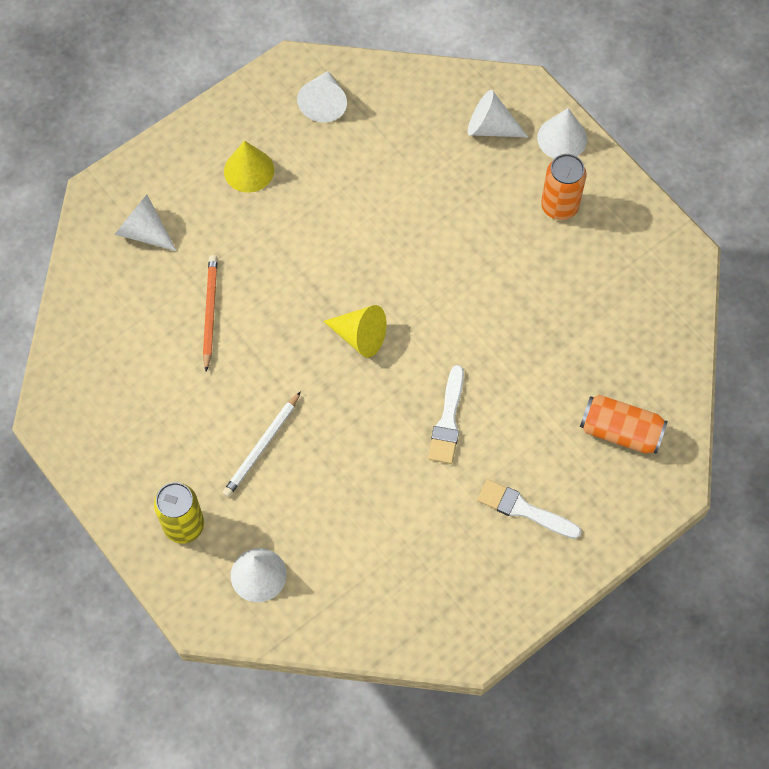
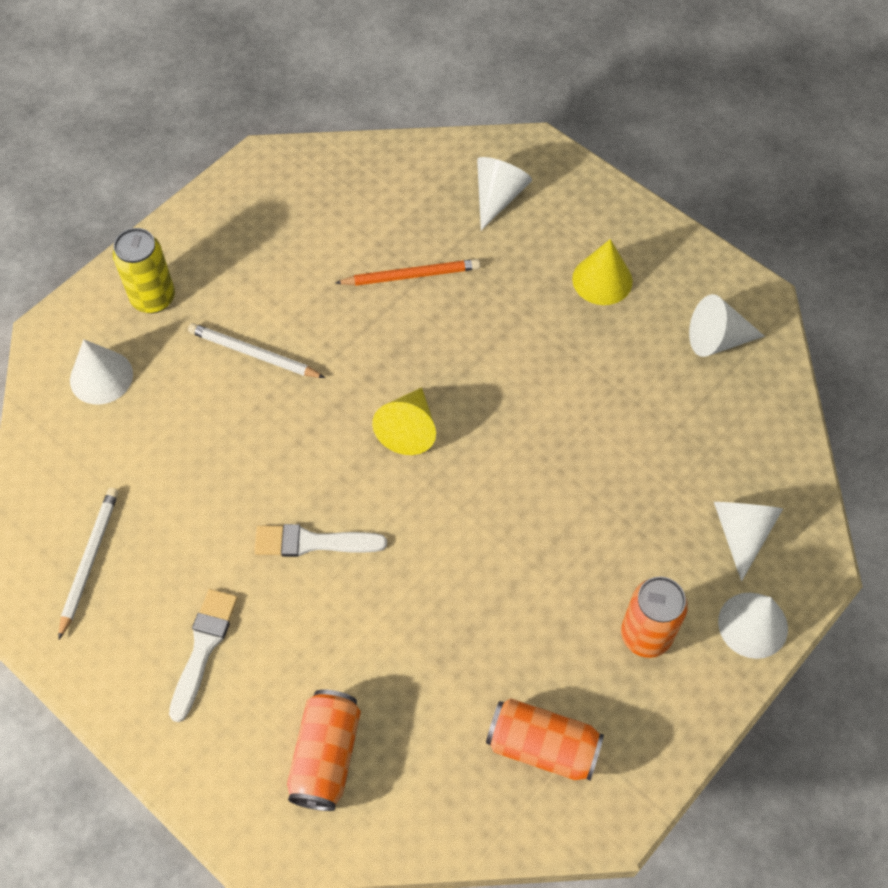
camera: 80 degrees right, 5 degrees down
(435, 593) = (89, 561): none -> white pencil
(631, 288) = (542, 746): none -> orange can

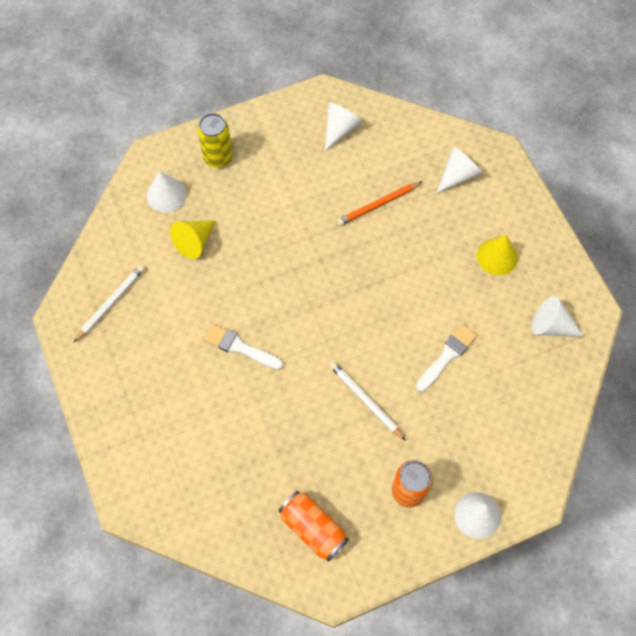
camera: 25 degrees right, 5 degrees up
(203, 647) = (150, 382): white brush -> white brush (447, 356)
(254, 354) = (260, 217): white pencil -> white pencil (365, 401)
(326, 756) = (188, 476): orange can -> none
(409, 429) = (329, 302): yellow cone -> yellow cone (194, 242)
(411, 275) = (378, 205): orange pencil -> orange pencil turned 135 degrees clockwise
(741, 533) = (501, 455): white cone -> white cone (340, 129)

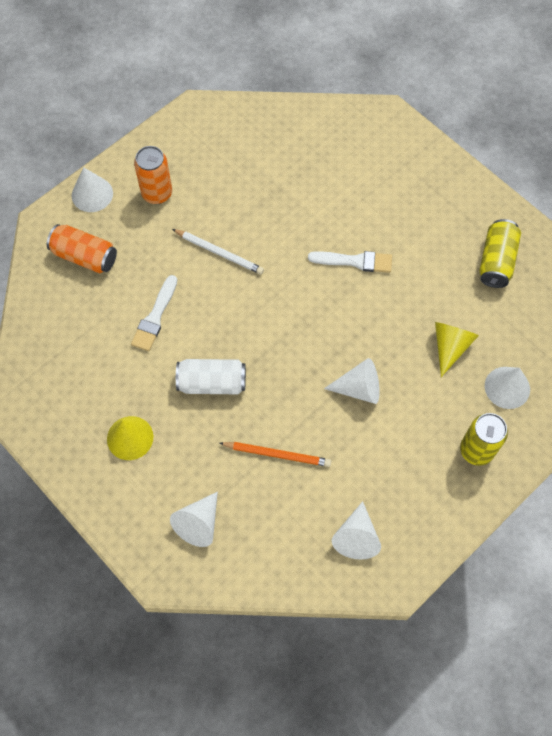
camera: 160 degrees right, 0 degrees up
(110, 303) = (496, 261): white pencil -> yellow can
(313, 528) = (228, 143): orange can -> orange can (85, 256)
(378, 205) = (277, 454): orange pencil -> orange pencil turned 60 degrees clockwise
(413, 279) = (212, 383): none -> white can
(551, 326) = (57, 380): white cone -> white cone (359, 388)

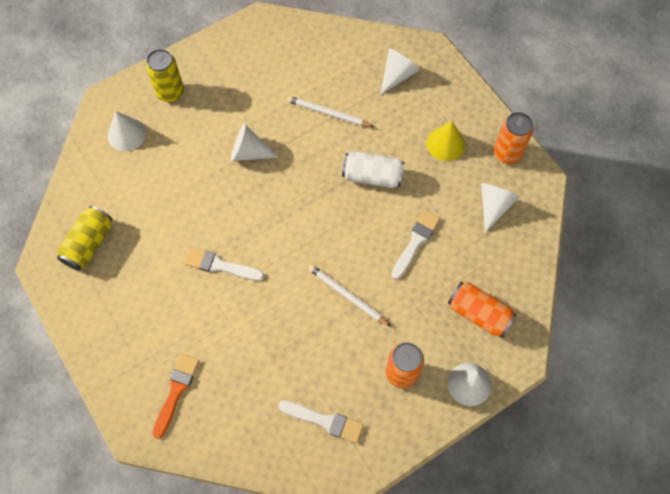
camera: 170 degrees left, 0 degrees up
(56, 437) = (507, 153): none -> orange can
(222, 146) = (325, 421): none -> white brush
(277, 454) = (328, 113): orange pencil -> white pencil
(356, 537) = (281, 50): white cone -> white cone (494, 206)
(362, 148) = (176, 391): none -> orange brush
(450, 346) = (161, 174): yellow cone -> none

